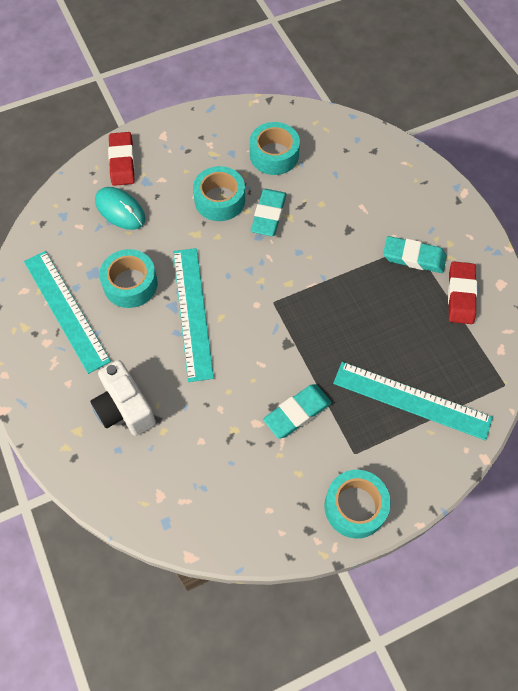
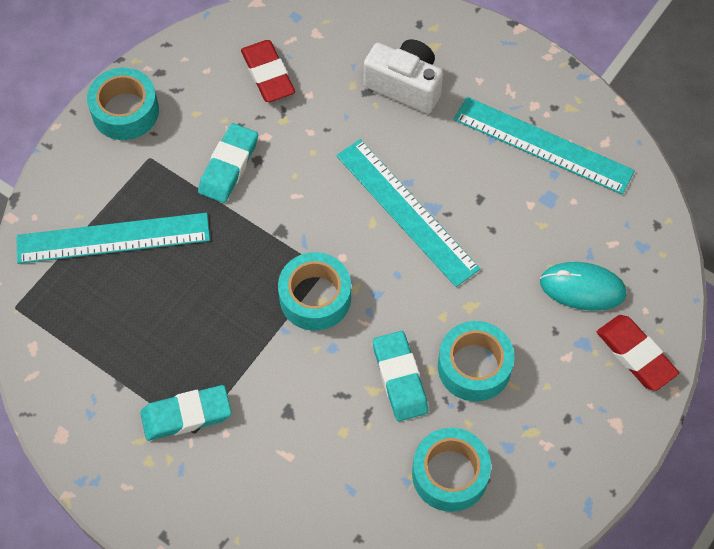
camera: 150 degrees right, 0 degrees up
(130, 284) = (498, 207): turquoise tape -> turquoise tape (315, 297)
(461, 295) = (106, 393): red eraser -> red eraser (268, 74)

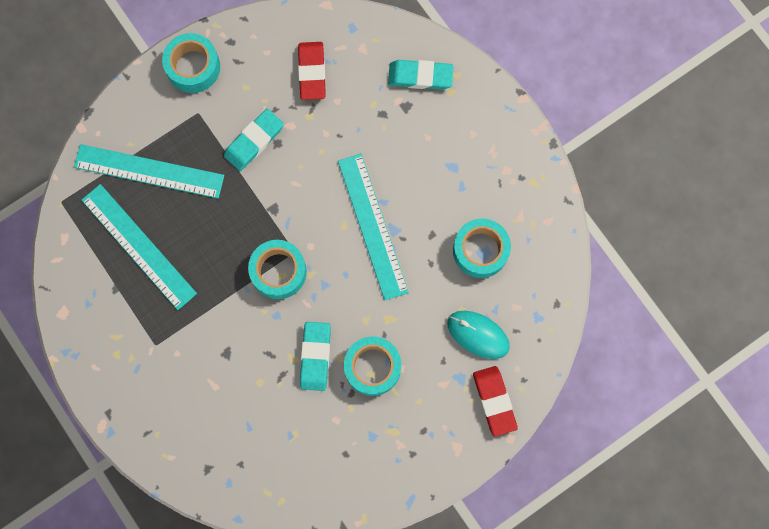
camera: 20 degrees right, 15 degrees up
(186, 415) = (154, 329): turquoise eraser -> turquoise eraser (420, 76)
(405, 85) = (413, 119): white camera -> none
(450, 474) = (322, 441): turquoise tape -> turquoise tape (480, 250)
(543, 145) = (498, 207): turquoise ruler -> turquoise ruler (138, 246)

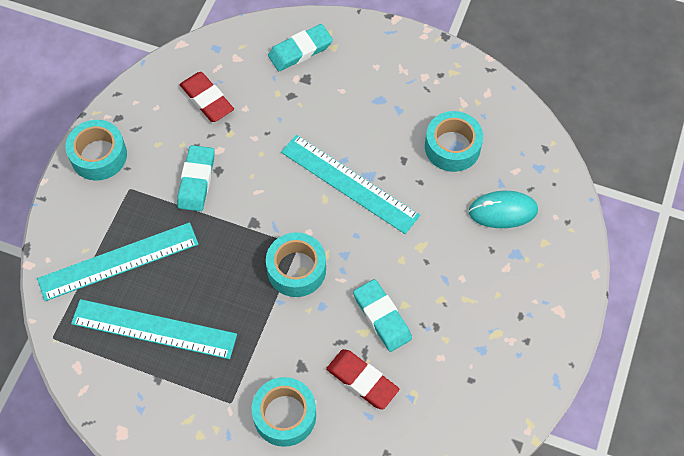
camera: 35 degrees left, 15 degrees down
(372, 367) = (437, 293): turquoise tape -> turquoise tape (284, 415)
(494, 401) = (558, 253): red eraser -> red eraser (362, 381)

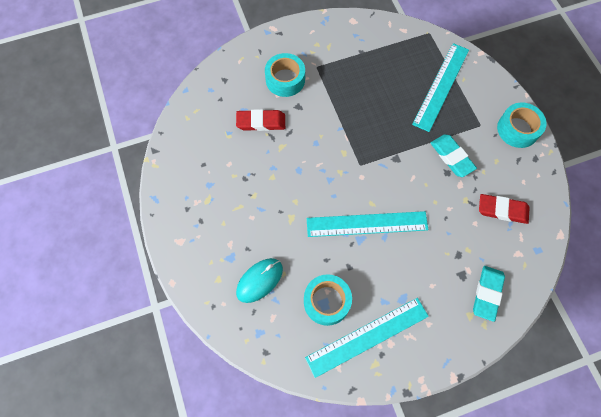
camera: 140 degrees right, 5 degrees up
(154, 329) = (387, 70): turquoise ruler -> turquoise ruler (367, 336)
(296, 269) = (347, 151): turquoise tape -> none
(382, 317) = (278, 161): turquoise eraser -> none

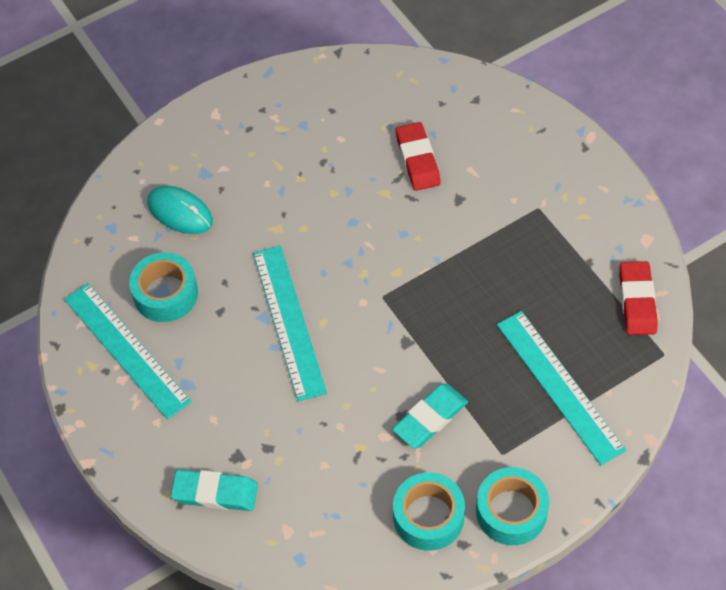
camera: 80 degrees right, 10 degrees down
(285, 80) = (500, 173): turquoise tape -> turquoise tape (428, 517)
(441, 86) = (559, 386): turquoise ruler -> turquoise ruler turned 45 degrees clockwise
(502, 210) = (355, 501): red eraser -> red eraser (637, 301)

